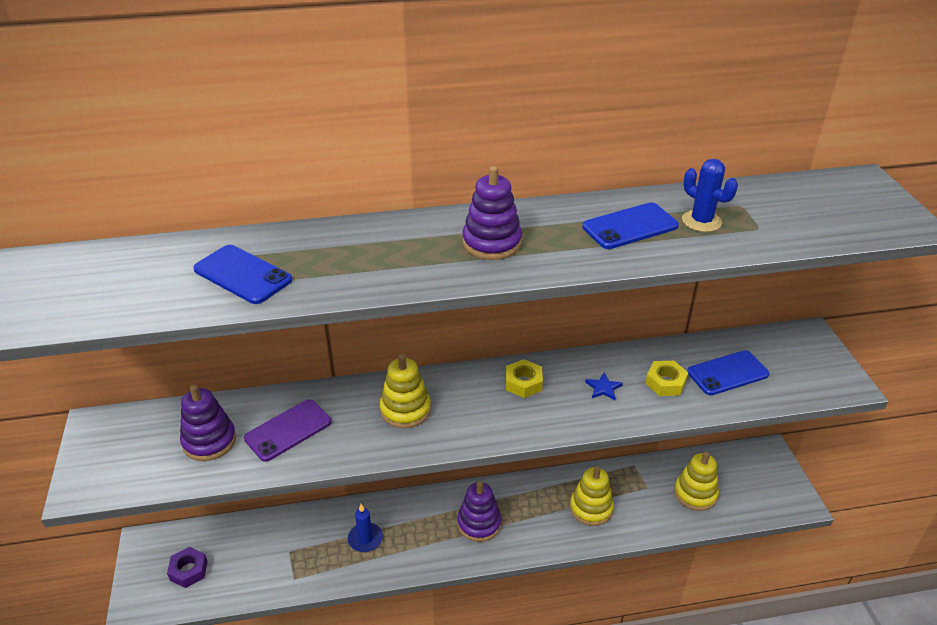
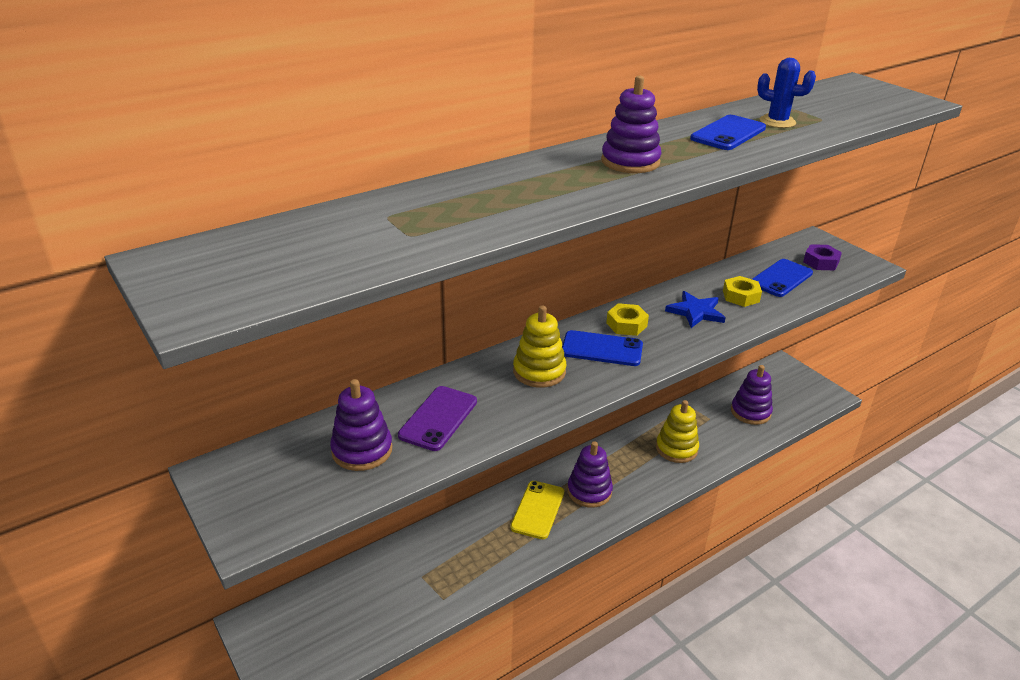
camera: 25 degrees left, 5 degrees down
(188, 570) = (323, 631): purple nut -> purple nut (820, 262)
(242, 275) = (424, 224): blue phone -> blue phone (602, 349)
(365, 539) = (491, 539): blue candle -> none
(422, 525) = (538, 510): none -> yellow phone
(603, 388) = (695, 312): blue star -> blue star, size x1.66
(695, 494) = (750, 412): yellow stacking toy -> purple stacking toy

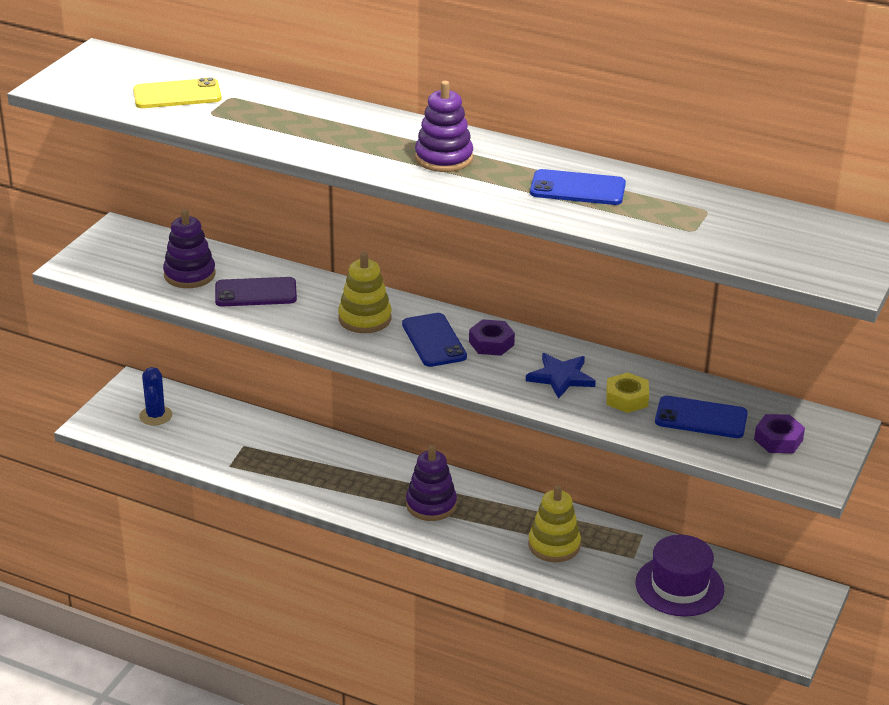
camera: 60 degrees right, 0 degrees up
(538, 510) = (377, 481): yellow phone -> yellow phone (177, 95)
(626, 324) = (491, 343): yellow nut -> purple nut
(750, 412) = (679, 586): purple stacking toy -> purple hat
(777, 122) = (648, 208): blue cactus -> blue cactus (155, 416)

